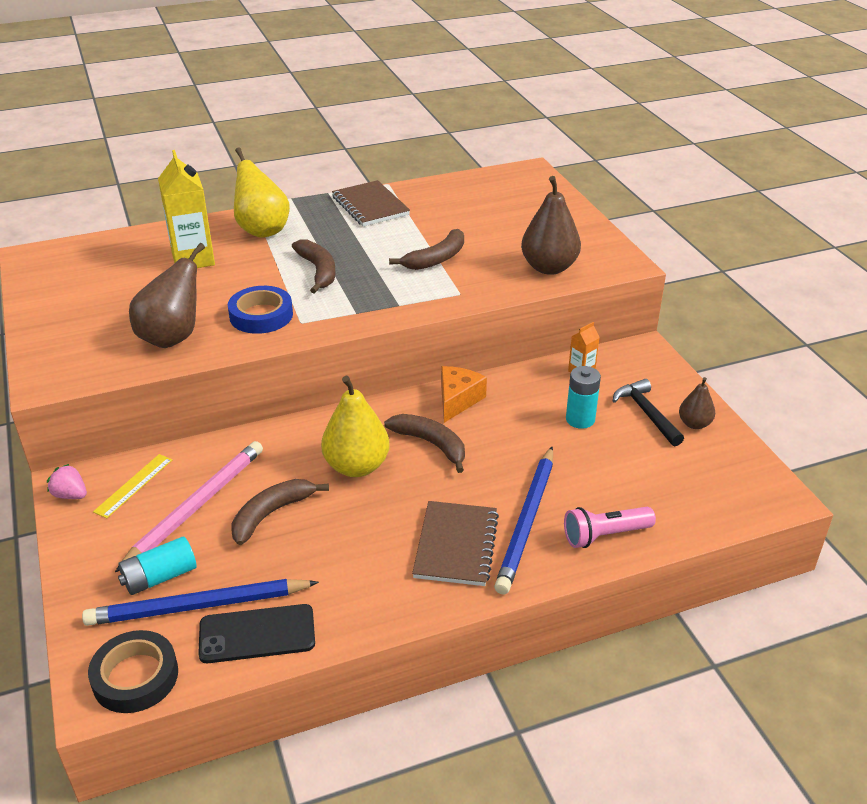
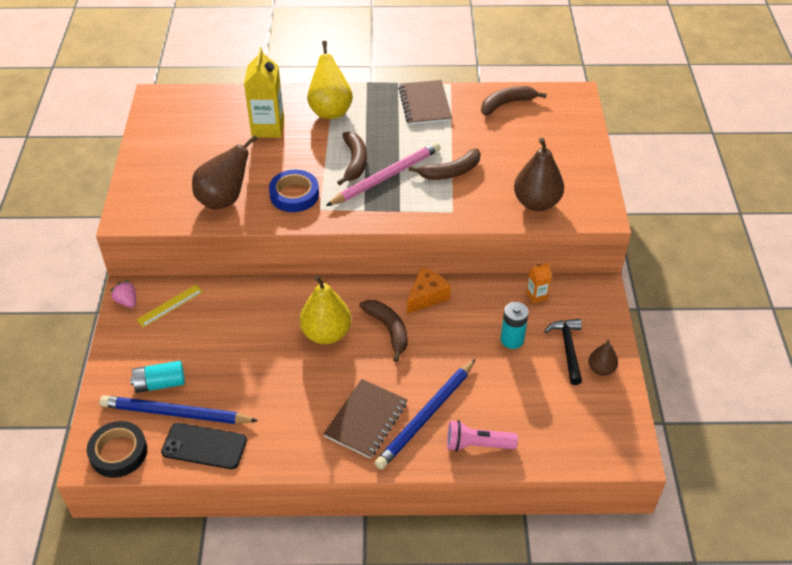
camera: 20 degrees right, 10 degrees up
(196, 507) = (204, 335): pink pencil -> pink pencil (386, 177)
(271, 514) = (251, 356): brown banana -> brown banana (506, 104)

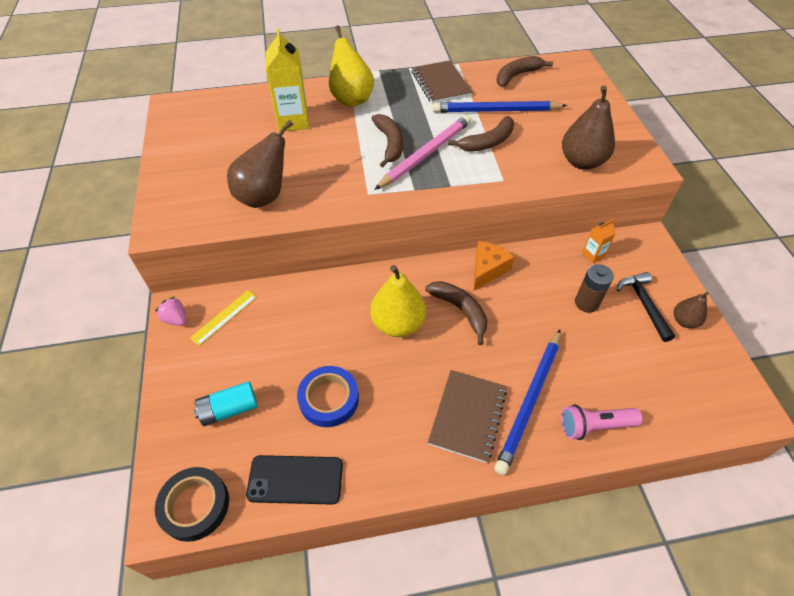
camera: 10 degrees left, 5 degrees up
(176, 413) = (254, 443): blue pencil -> blue pencil (496, 110)
(294, 195) = (337, 183): blue tape -> blue tape (329, 399)
(512, 340) = (586, 303): turquoise battery -> brown battery

